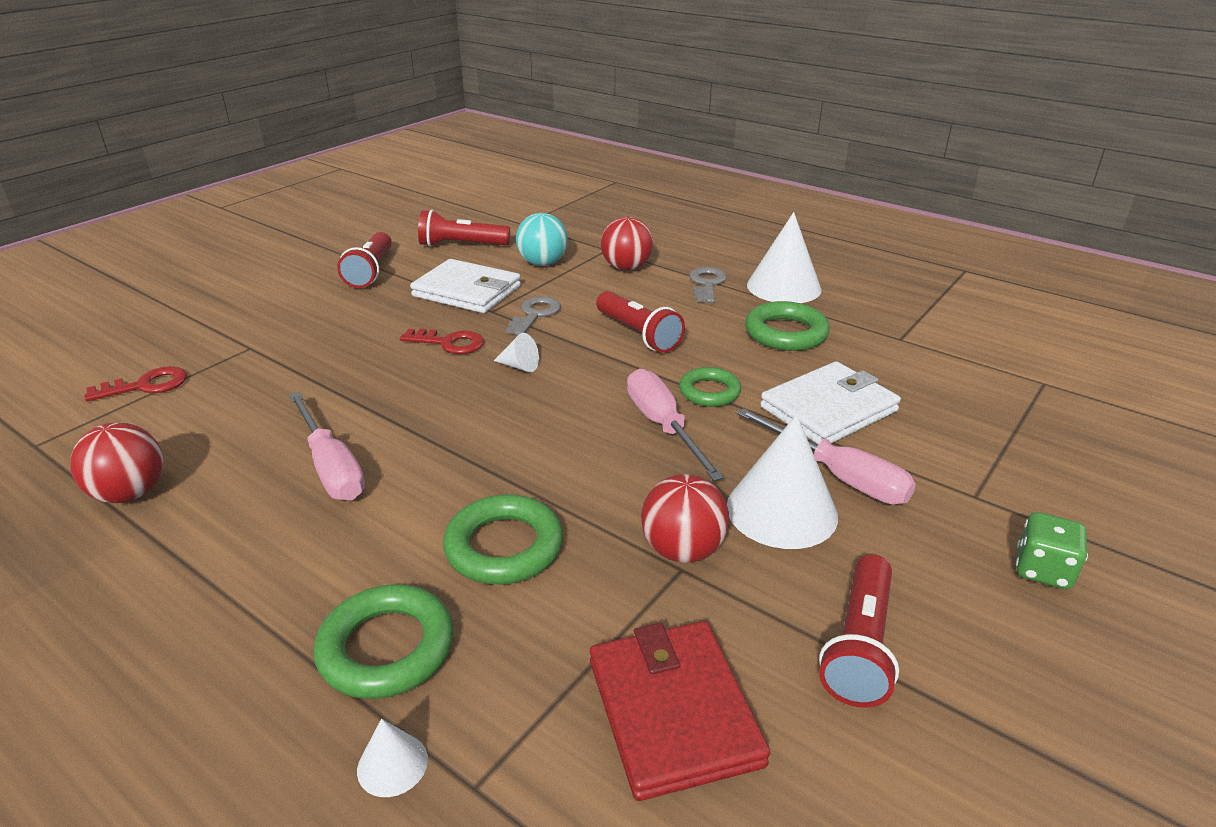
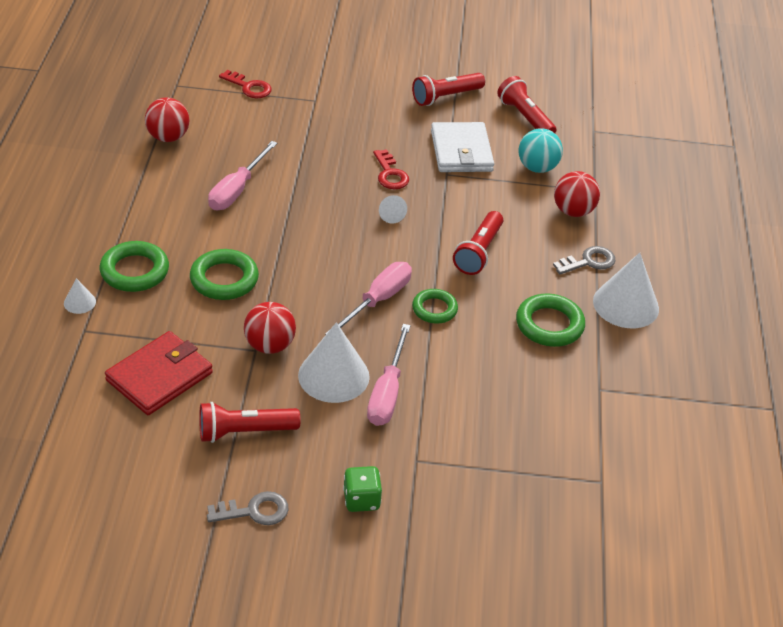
camera: 55 degrees right, 10 degrees up
(535, 314) = (460, 195): grey key -> grey key (254, 511)
(828, 409) = (462, 371): white wallet -> none

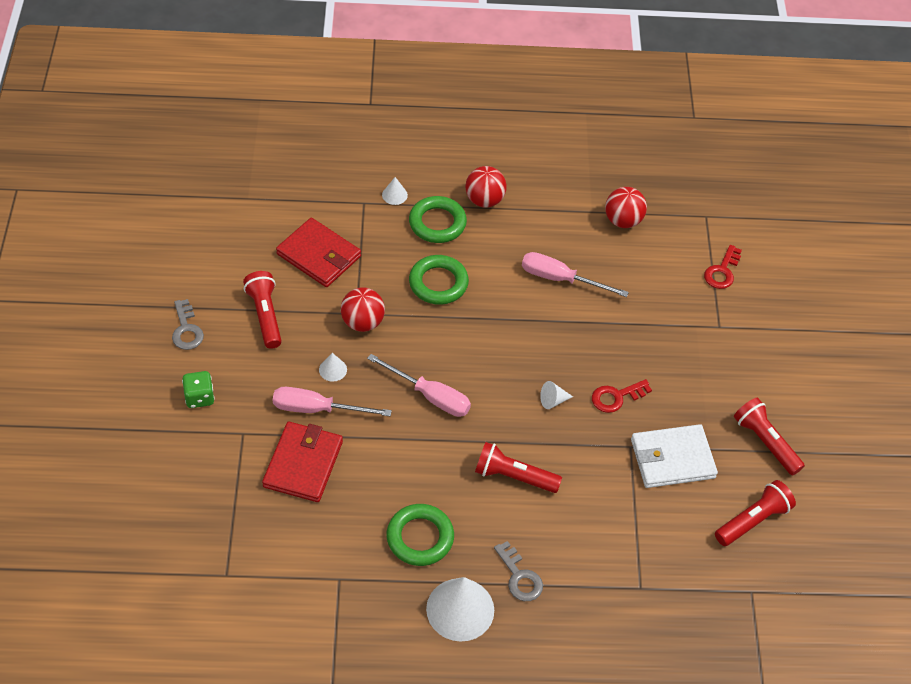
camera: 85 degrees right, 10 degrees up
(333, 376) = (333, 369): white cone -> white cone, size x0.46
(434, 309) = (426, 441): green ring -> none
(460, 409) = (303, 464): none -> red wallet
(537, 168) = (664, 531): turquoise ball -> none
(573, 211) = (598, 565): red ball -> red ball (484, 200)

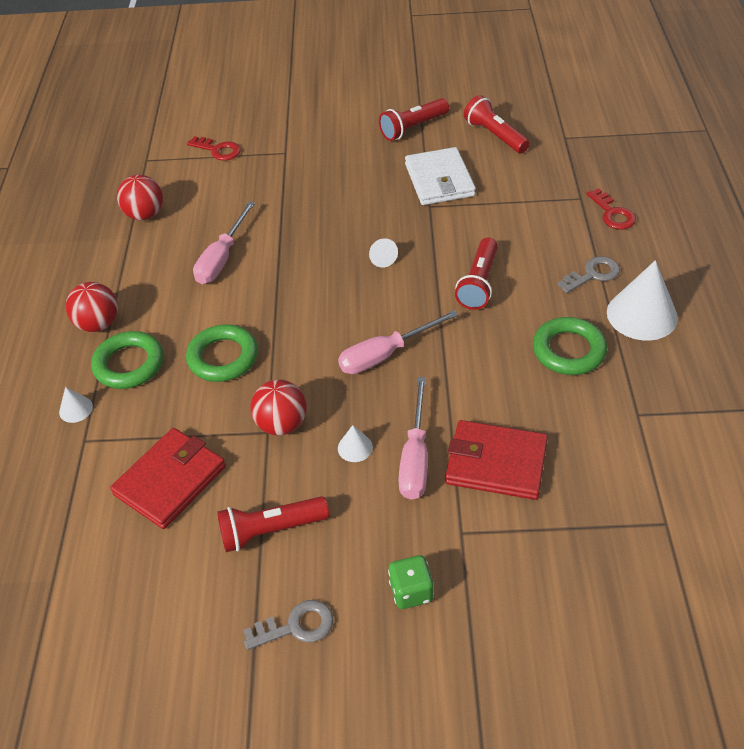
camera: 85 degrees left, 5 degrees down
(430, 396) = (385, 354): pink screwdriver -> pink screwdriver turned 150 degrees counterclockwise
(616, 397) = (373, 215): red key -> red key (612, 213)

